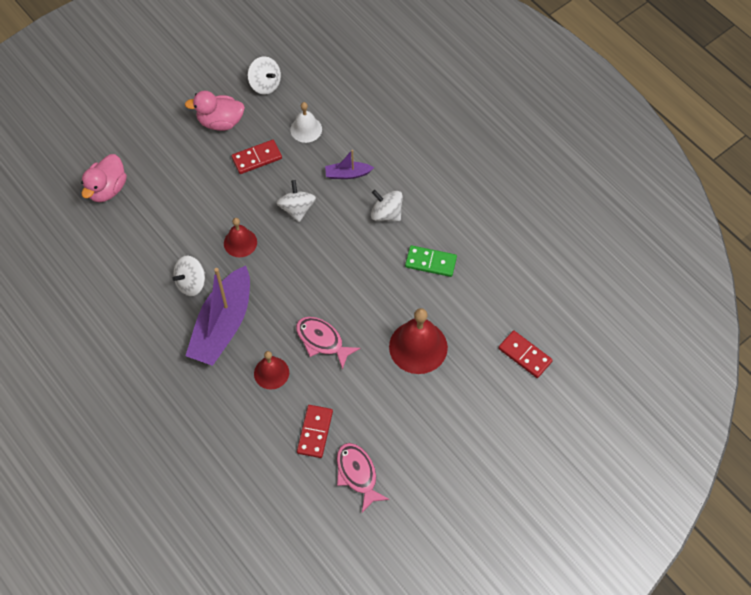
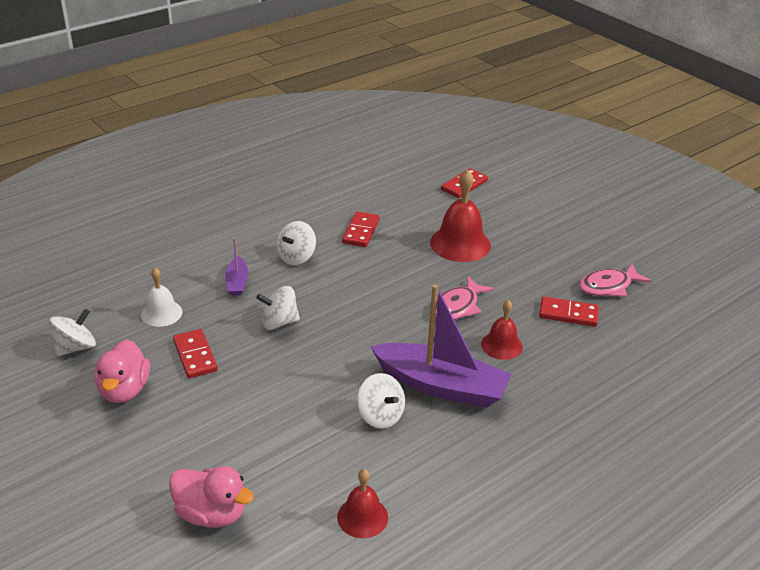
camera: 90 degrees left, 25 degrees down
(240, 242) = (322, 371): red bell -> red bell (362, 517)
(430, 262) = (360, 231): green domino -> red domino

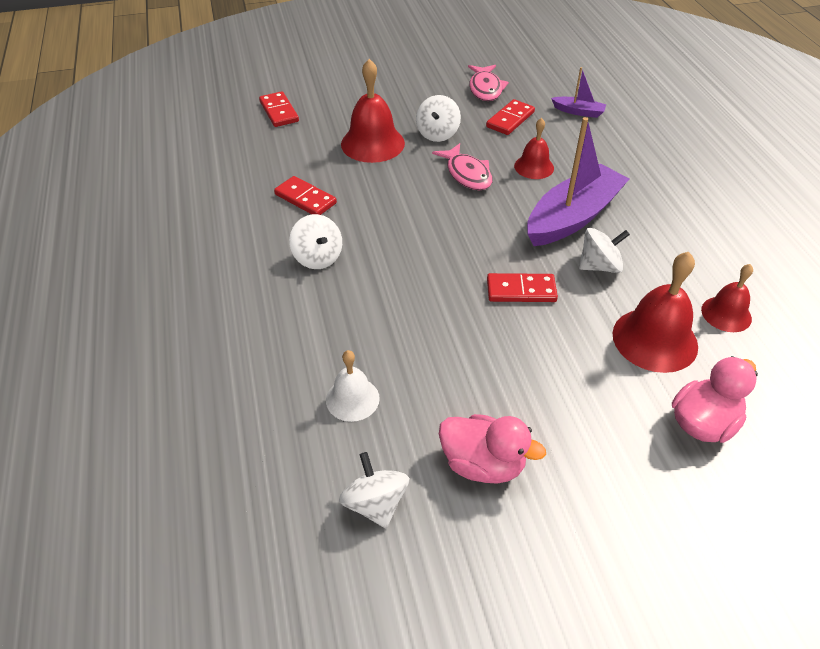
camera: 65 degrees left, 10 degrees up
(195, 356) = (449, 384): red domino -> red domino (521, 290)
(237, 282) = (333, 317): purple boat -> purple boat (578, 112)
(279, 322) = (426, 300): white spinning top -> white spinning top (437, 134)
(300, 468) = (655, 339): none -> red bell

